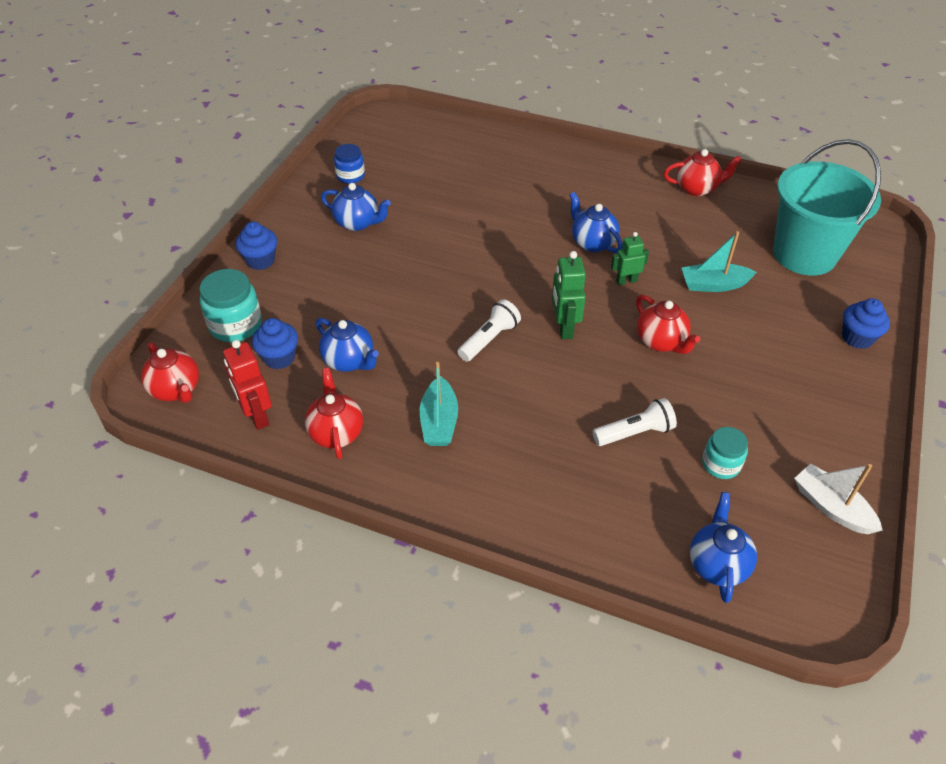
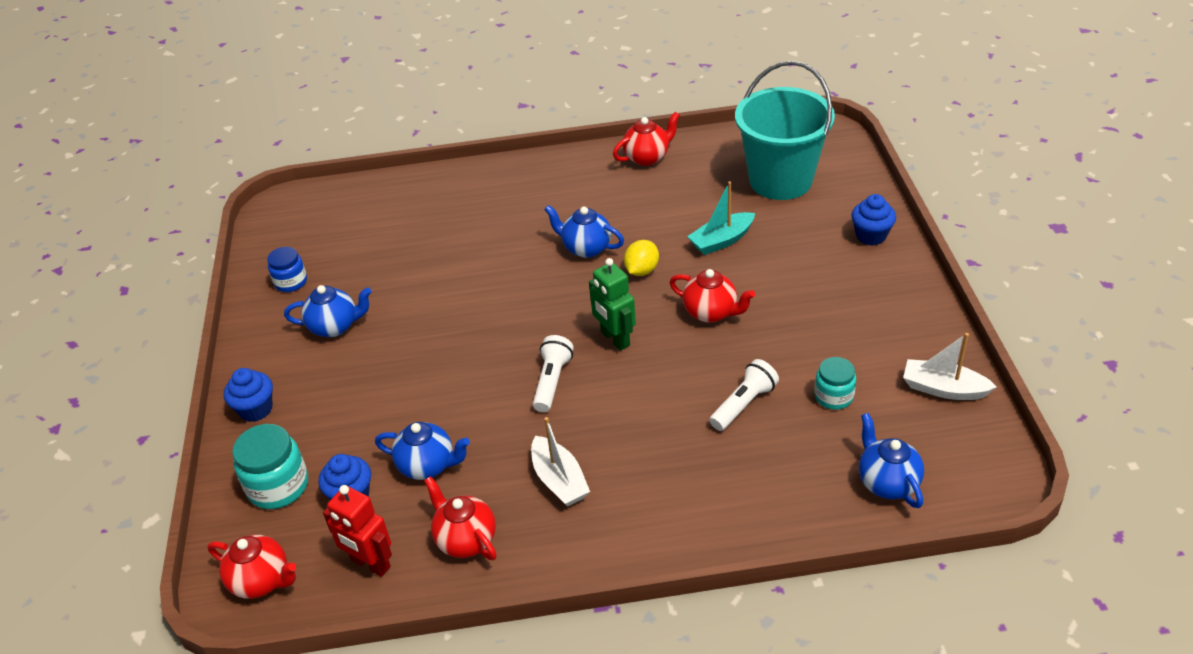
camera: 25 degrees left, 5 degrees down
(439, 422) = (559, 480): turquoise boat -> white boat
(626, 281) = (642, 270): green robot -> yellow lemon

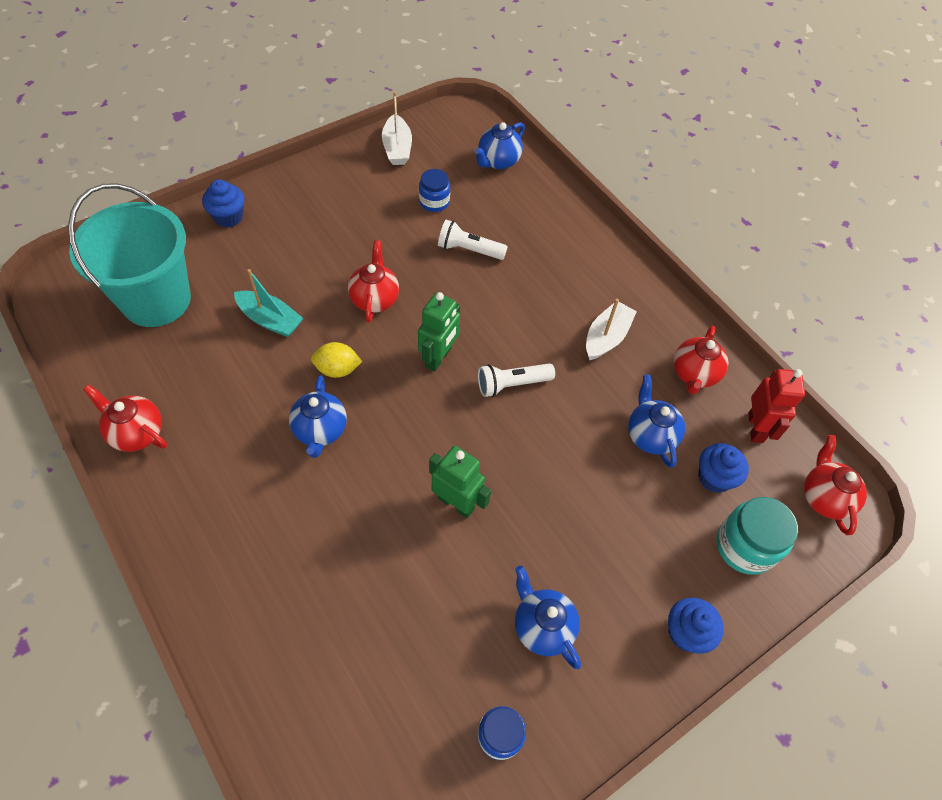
camera: 125 degrees left, 15 degrees up
(465, 309) = (456, 503): none -> green robot
(833, 396) = (434, 202): turquoise jar -> blue jar

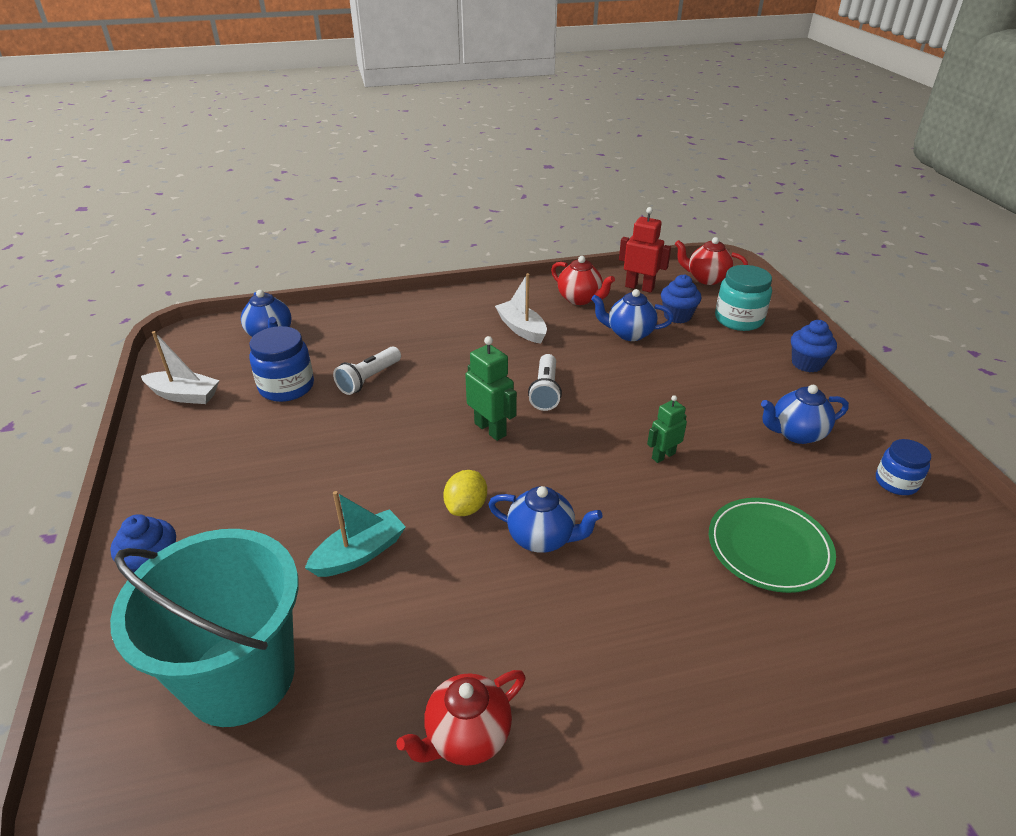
camera: 65 degrees left, 20 degrees down
(363, 610) = (769, 547): none -> green plate
(374, 299) = (387, 458): red teapot -> none
(434, 202) = (286, 387): blue jar -> blue jar, size x1.56
(456, 503) = (663, 456): green robot -> green robot, size x0.66

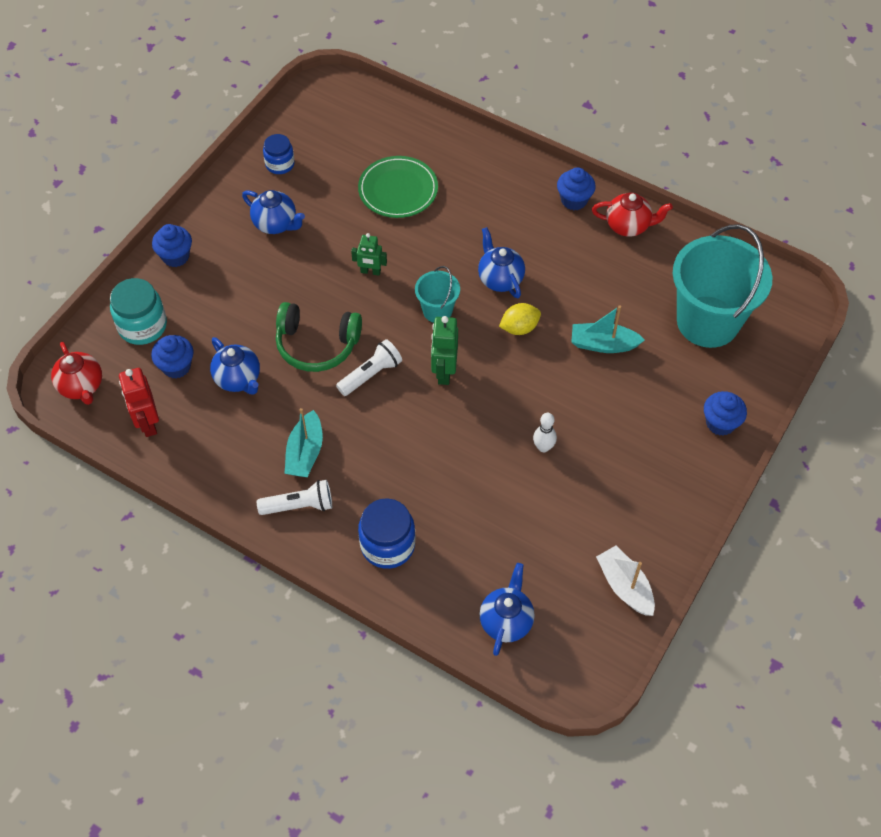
camera: 135 degrees left, 20 degrees up
(286, 387) = (542, 531): blue jar -> blue jar (387, 545)
(339, 434) = (543, 447): none -> white bowling pin
(369, 379) = (476, 489): white flashlight -> white flashlight (299, 505)
(521, 329) = (305, 453): white boat -> turquoise boat
(560, 467) = (437, 311): none -> turquoise bucket
(579, 712) = (574, 200): none -> blue cupcake
(580, 299) = (213, 450): red teapot -> none
(614, 382) = (317, 345): none -> green headphones

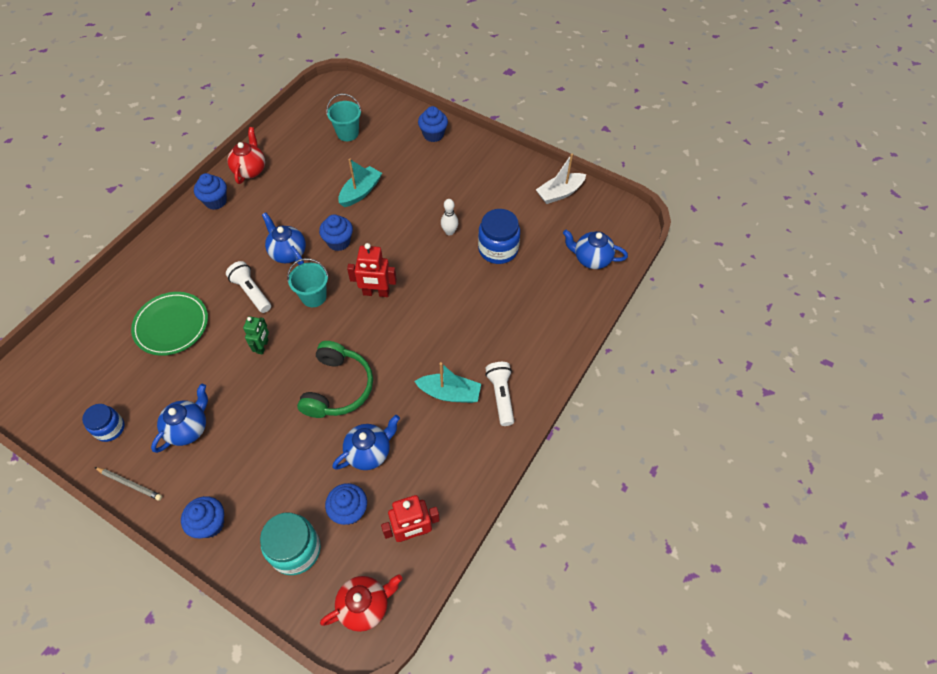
camera: 90 degrees left, 0 degrees up
(221, 190) = (130, 484): none -> grey pencil
(371, 374) = (374, 345): white flashlight -> white flashlight (251, 292)
(387, 545) = (535, 332): blue jar -> blue jar (498, 249)
(444, 372) = (376, 293): green robot -> red robot
(500, 279) = (288, 253): blue teapot -> blue teapot turned 75 degrees clockwise
(519, 328) = (339, 242): yellow lemon -> blue cupcake
(603, 344) = (360, 192): turquoise boat -> turquoise boat turned 150 degrees counterclockwise
(707, 321) = (347, 133): turquoise bucket -> turquoise bucket, size x0.48

